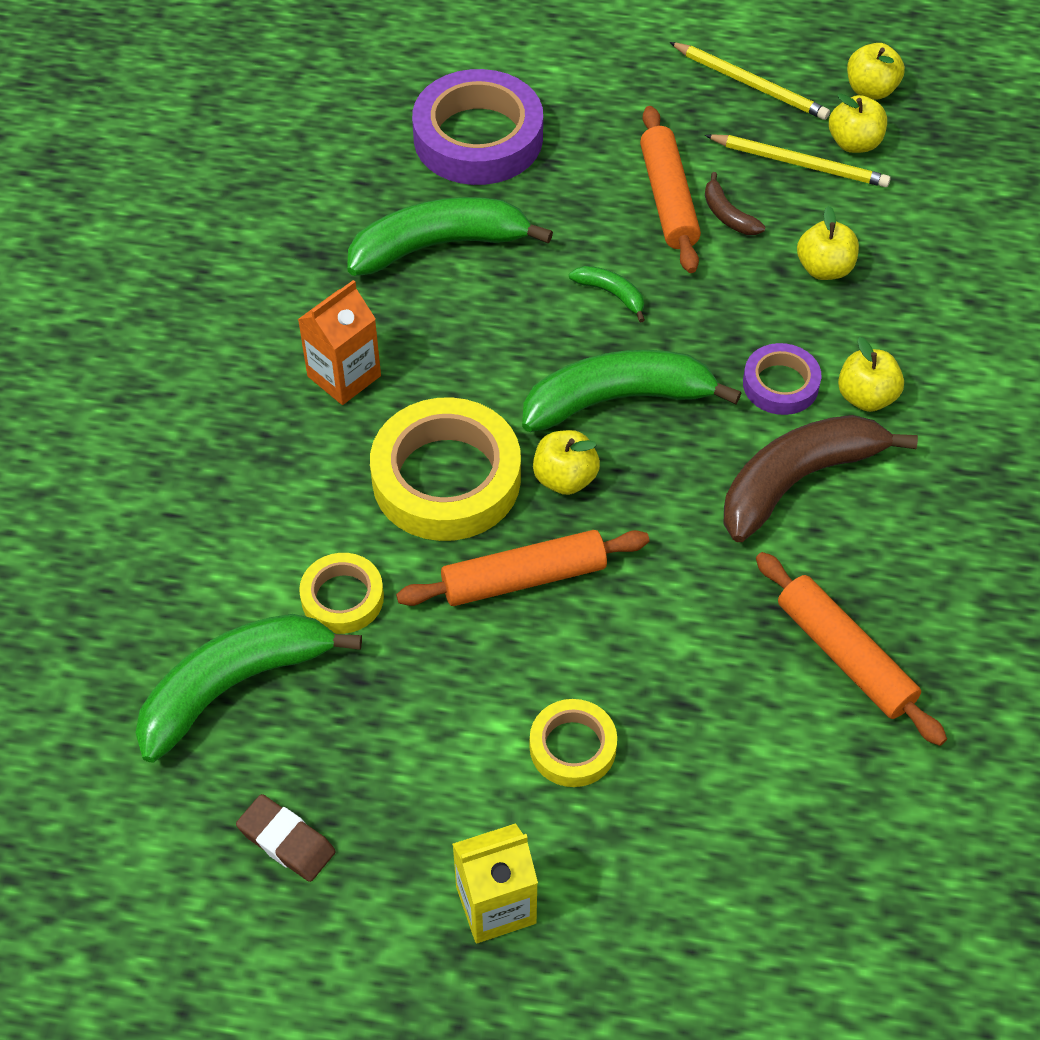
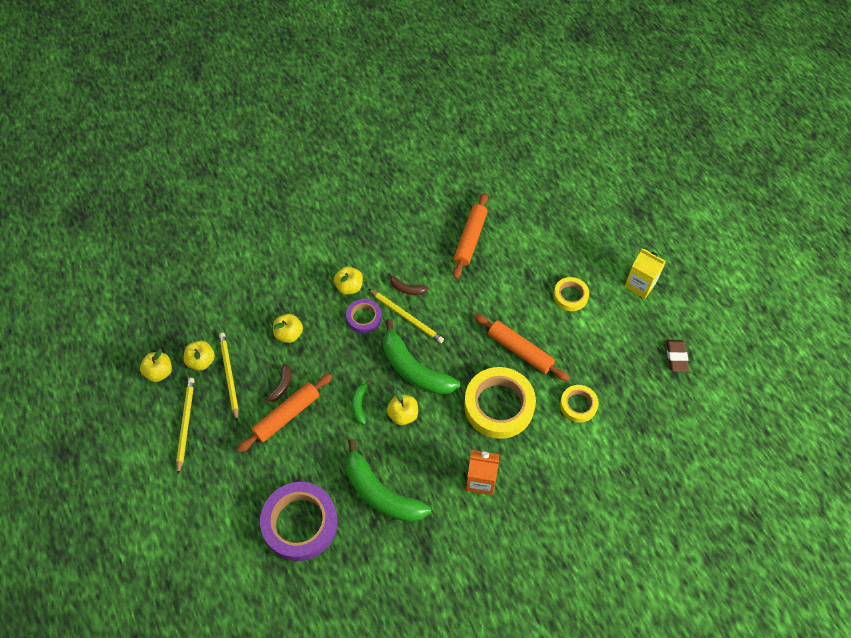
camera: 125 degrees left, 5 degrees up
(234, 686) = (642, 415): green banana -> none
(565, 478) = (466, 364): yellow apple -> yellow apple (403, 414)
(734, 446) = (406, 317): none -> yellow pencil
(798, 481) = (407, 289): brown banana -> brown banana, size x0.45

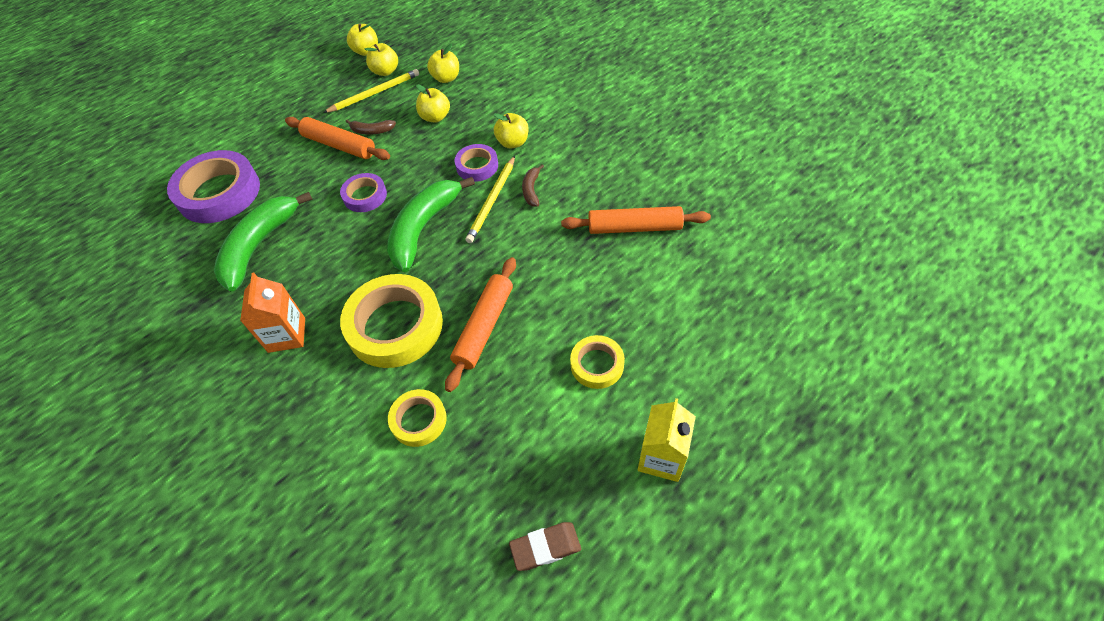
camera: 75 degrees right, 5 degrees down
(185, 424) = (316, 84): yellow pencil -> none
(359, 404) = (365, 196): green banana -> purple tape
(403, 414) = (361, 236): yellow apple -> yellow apple (446, 78)

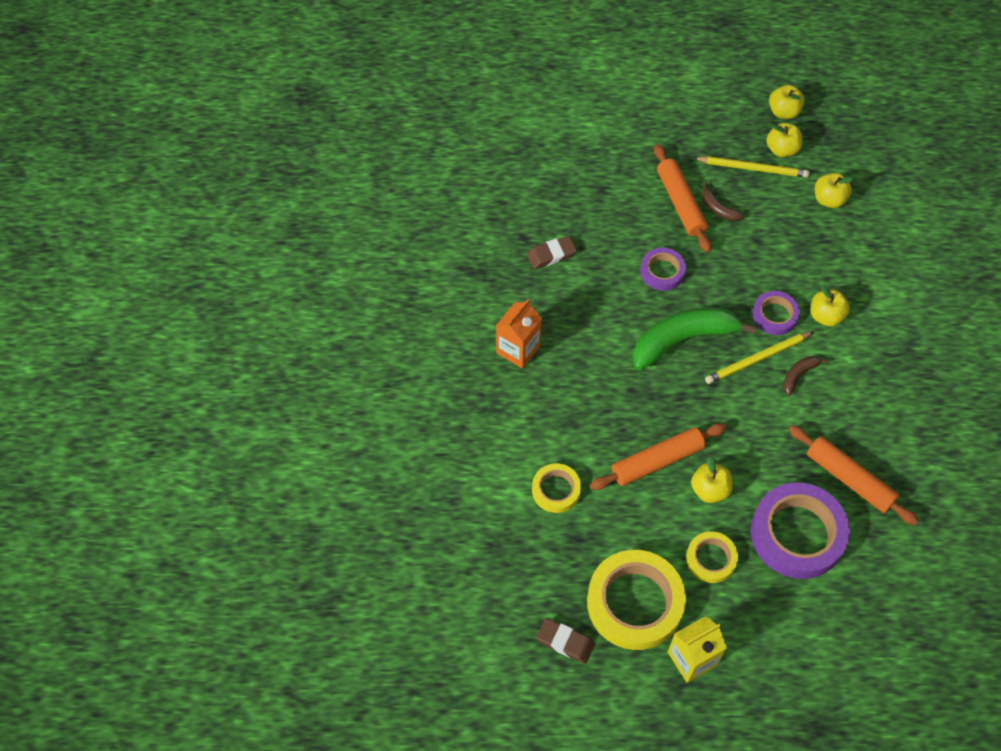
camera: 40 degrees right, 5 degrees up
(219, 193) = (555, 178): purple tape -> purple tape (797, 534)
(259, 246) = (551, 255): green banana -> brown eraser
(395, 326) = (596, 406): yellow tape -> yellow tape (634, 603)
(435, 117) = (783, 236): yellow apple -> yellow apple (709, 490)

